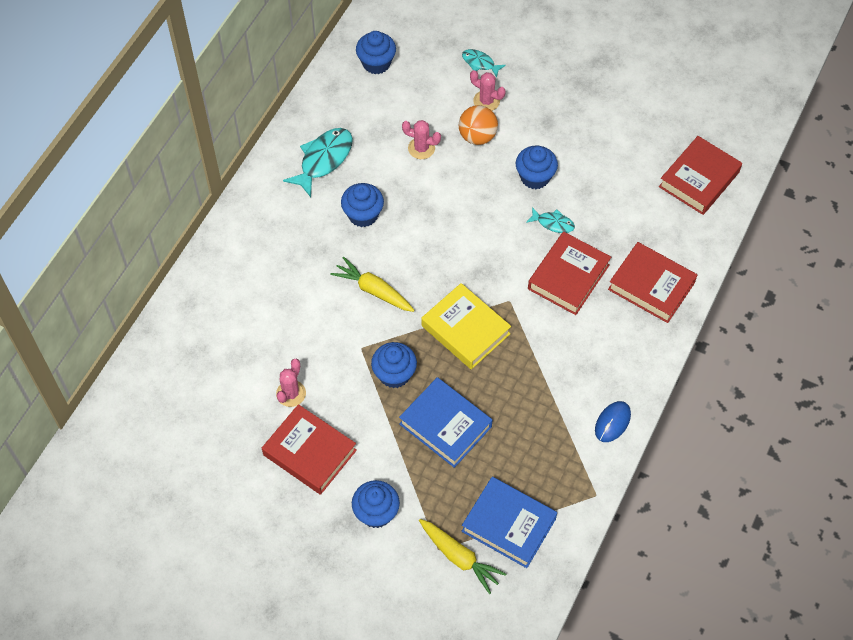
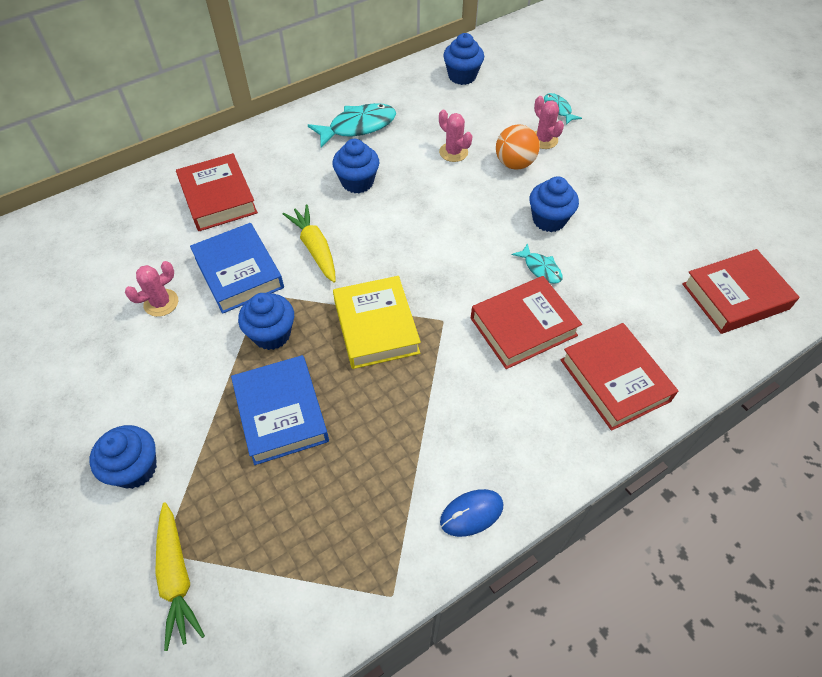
camera: 30 degrees right, 5 degrees down
(309, 453) = (127, 368): red book -> red book (218, 198)
(509, 524) = (262, 570): blue book -> blue book (239, 273)

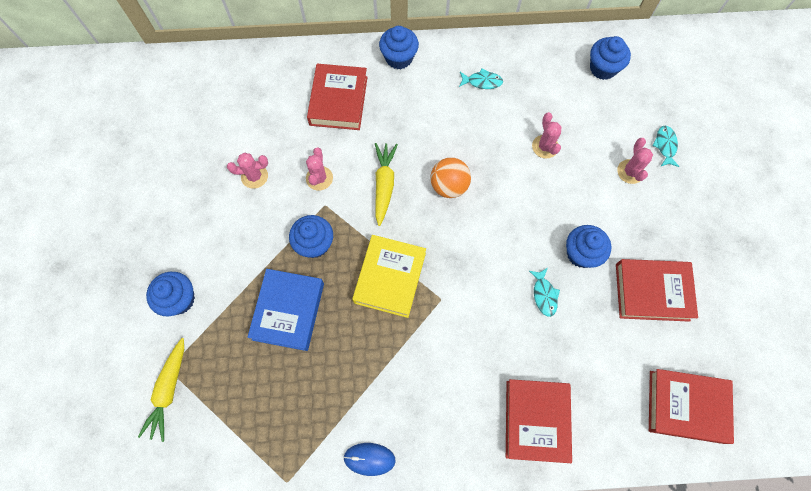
camera: 30 degrees right, 15 degrees up
(239, 273) = (319, 178): blue book -> pink cactus
(357, 182) = (450, 138): blue cupcake -> blue cupcake (399, 58)
(358, 127) = (482, 82): turquoise fish -> turquoise fish, size x0.55
(514, 163) = (589, 184): orange ball -> orange ball (449, 186)
(523, 326) = (497, 338): red book -> red book (652, 292)

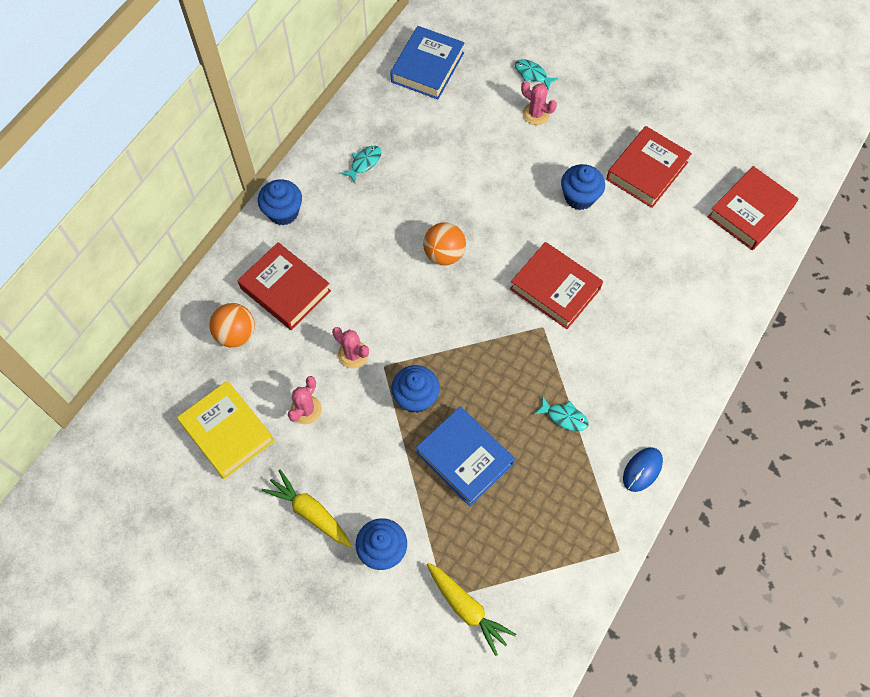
camera: 55 degrees left, 5 degrees down
(281, 94) = (236, 334): none -> orange ball
(384, 185) = (402, 305): yellow carrot -> yellow carrot (310, 512)
(389, 278) = (494, 355): yellow book -> yellow book (227, 432)
(536, 420) = (693, 323): red book -> red book (555, 288)
(544, 295) = (595, 247): turquoise fish -> turquoise fish (564, 417)
(545, 146) = (465, 158): pink cactus -> none
(603, 68) = (427, 67): blue cupcake -> blue book

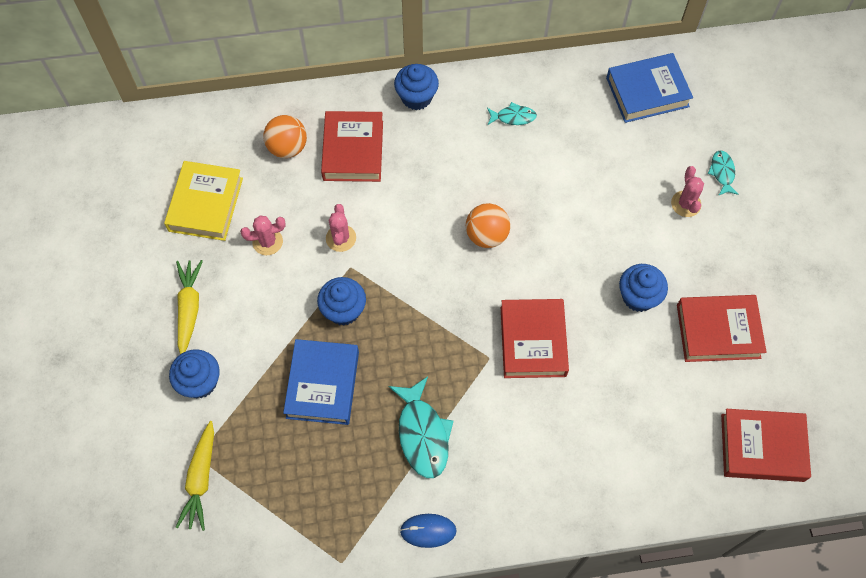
camera: 50 degrees right, 0 degrees up
(564, 417) = (422, 434): turquoise fish -> turquoise fish, size x1.83

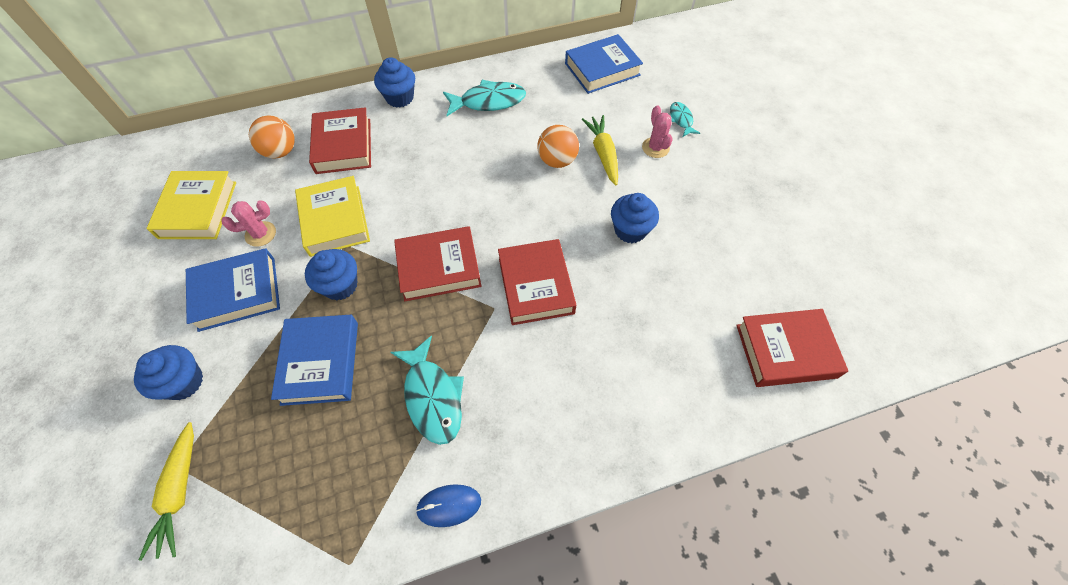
camera: 10 degrees left, 5 degrees down
(189, 308) = (176, 308): yellow carrot -> yellow carrot (603, 154)
(246, 302) = (237, 293): none -> blue book
(341, 238) = (335, 220): pink cactus -> yellow book
(486, 235) = (477, 198): orange ball -> orange ball (557, 161)
(513, 117) = (488, 101): turquoise fish -> turquoise fish, size x1.83
(718, 331) = (712, 249): red book -> red book (439, 267)

